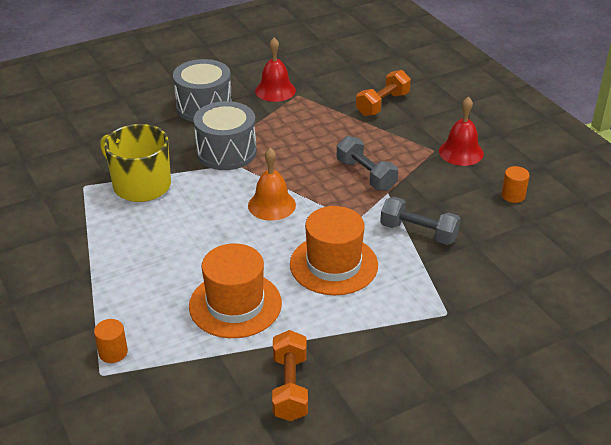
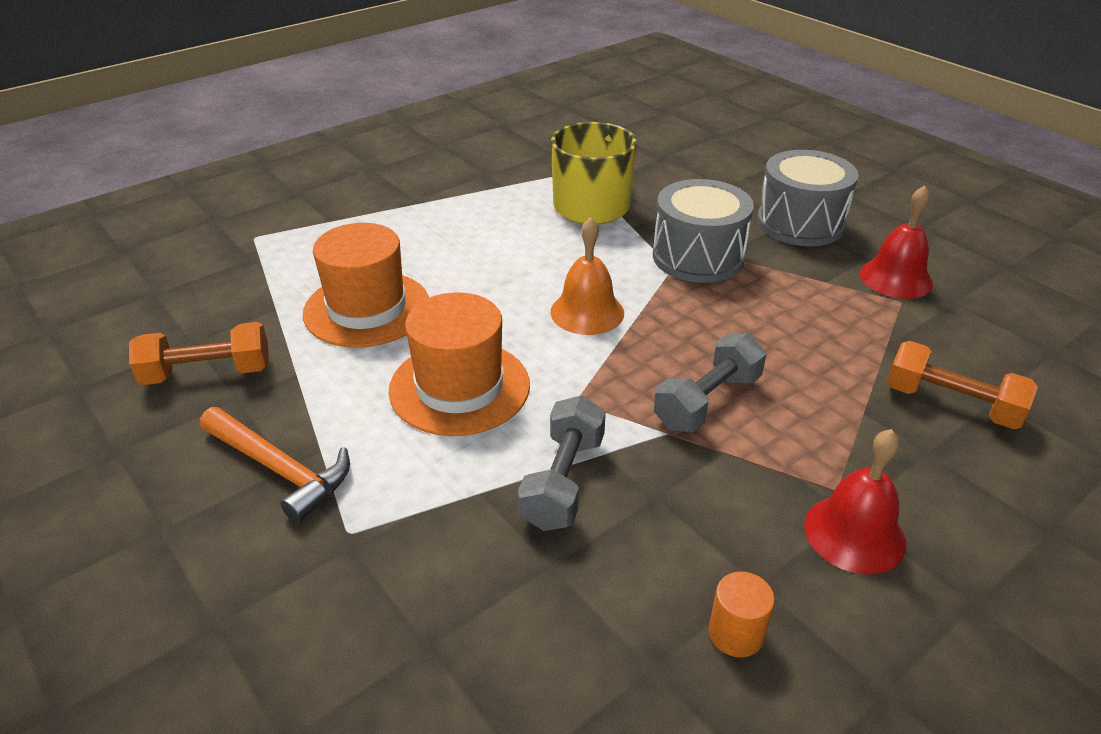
camera: 80 degrees right, 0 degrees up
(113, 352) = (287, 238): orange cylinder -> none
(394, 344) = (279, 469): none -> orange hammer

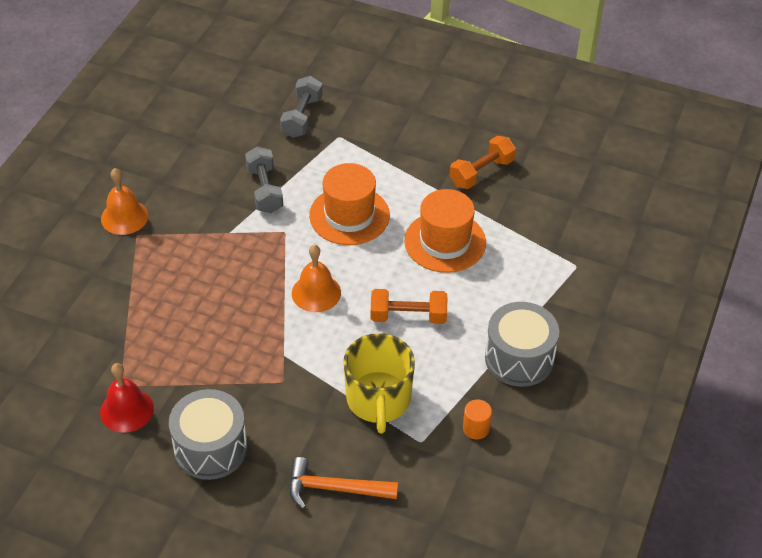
camera: 150 degrees right, 10 degrees up
(279, 469) = (393, 146): orange hammer -> orange hammer (334, 488)
(698, 257) = (271, 374): grey drum -> grey drum (519, 358)
(707, 401) = (216, 258): grey dumbbell -> grey dumbbell (302, 117)
(736, 633) = (163, 161): orange cylinder -> orange cylinder (476, 428)
(854, 533) = (124, 217): red bell -> orange bell
(951, 404) = (83, 309): orange dumbbell -> orange dumbbell (408, 316)

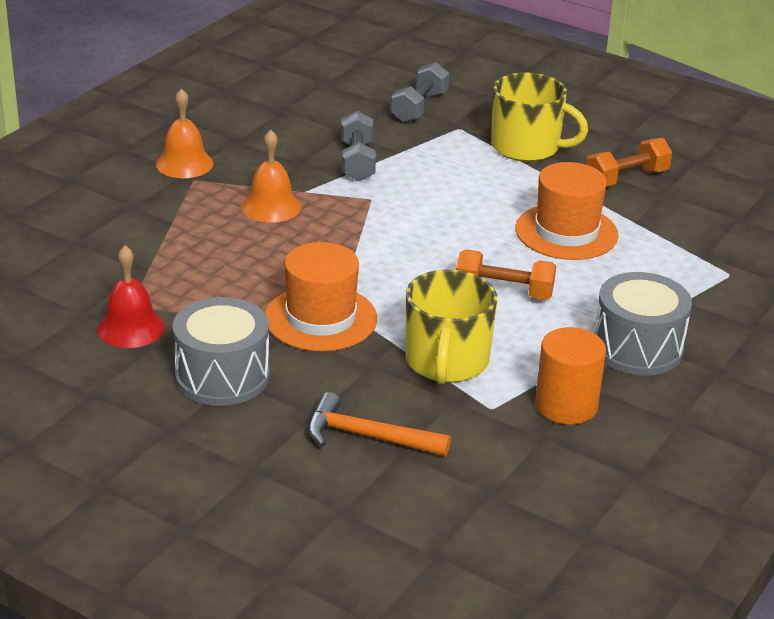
camera: 10 degrees right, 15 degrees down
(316, 293) = (394, 256): orange bell -> orange bell (271, 206)
(349, 215) = (453, 195): orange hat -> orange hat (321, 318)
(397, 149) = (527, 147): none -> yellow mug
(476, 428) = (566, 405): orange cylinder -> orange cylinder, size x1.78

